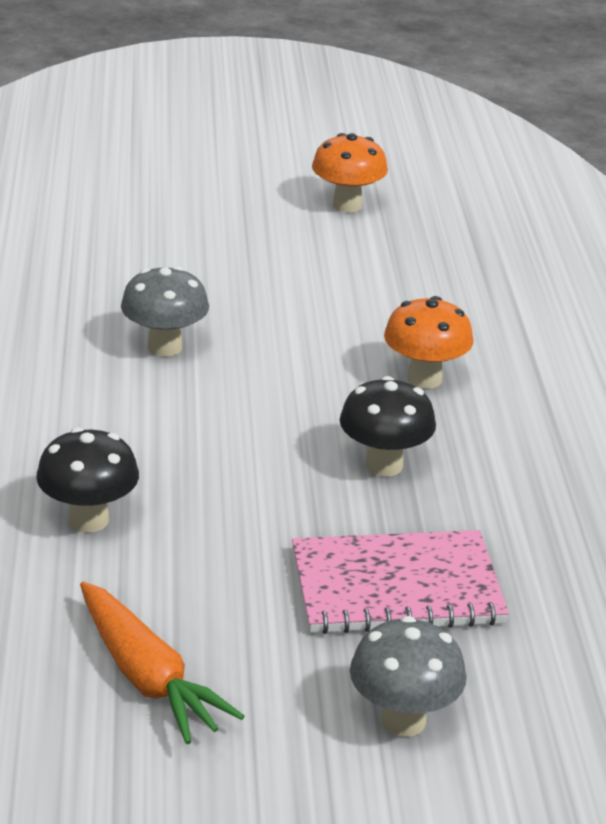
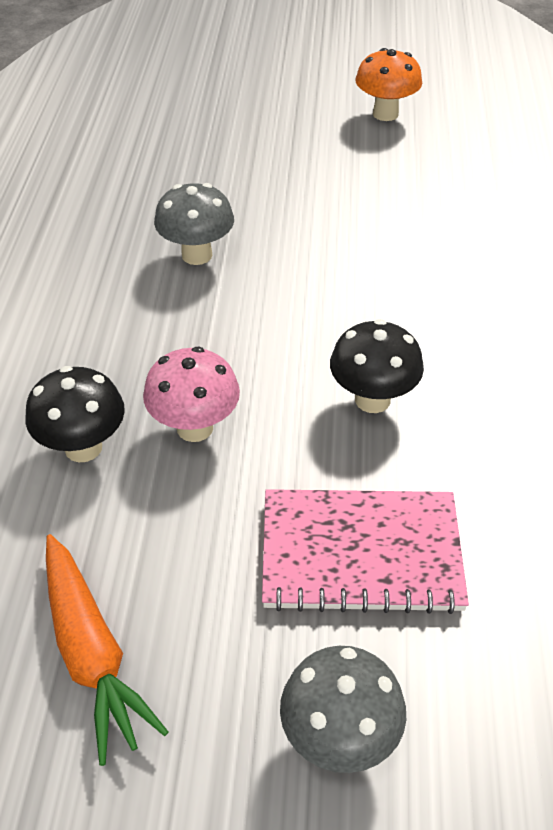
camera: 10 degrees right, 15 degrees up
(203, 498) = (195, 428): none -> pink mushroom
(424, 379) = (426, 301): orange mushroom -> none

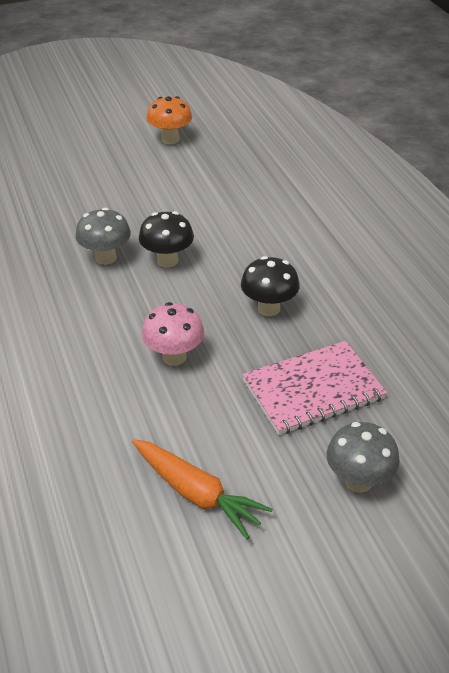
camera: 25 degrees left, 5 degrees down
(83, 447) = (112, 390): black mushroom -> black mushroom (167, 260)

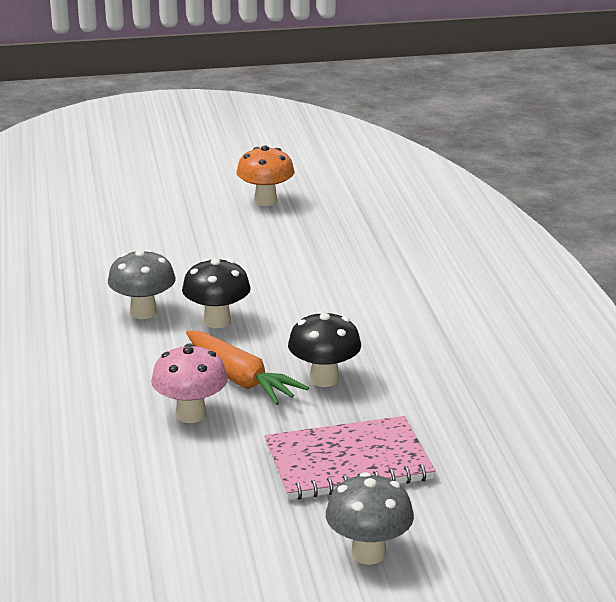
camera: 10 degrees right, 15 degrees down
(197, 494) = (170, 544): orange carrot -> orange carrot (240, 379)

